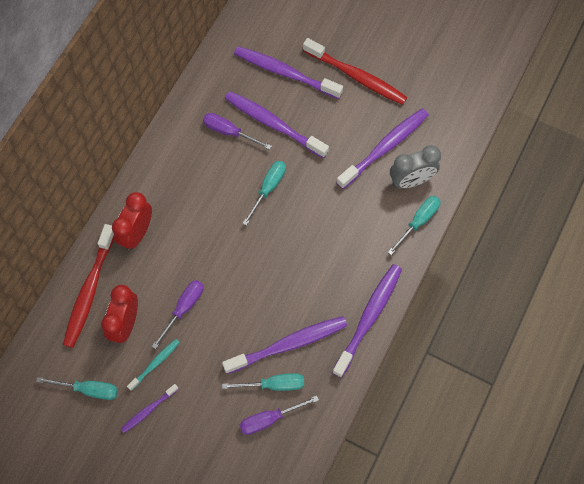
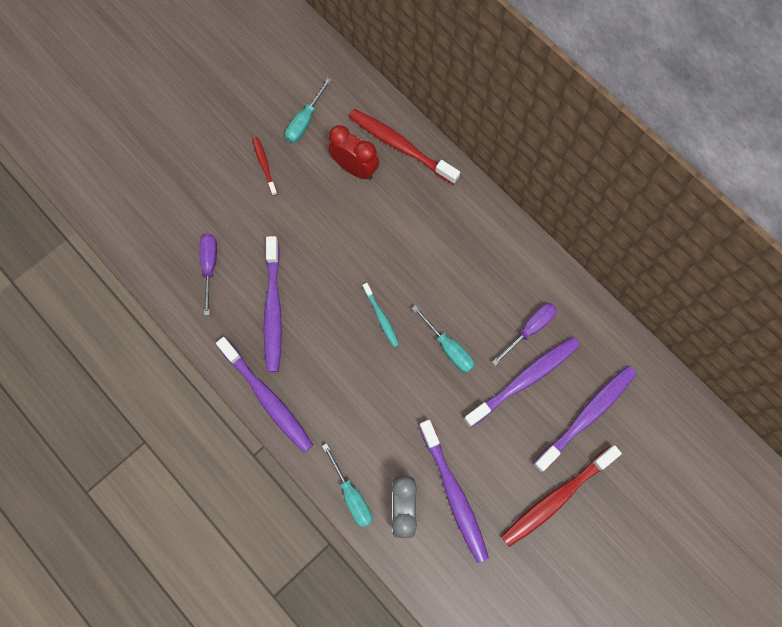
camera: 110 degrees right, 5 degrees up
(137, 233) = (444, 204): red clock -> none
(148, 410) = (264, 165): purple toothbrush -> red toothbrush
(155, 363) = (305, 183): turquoise toothbrush -> turquoise toothbrush (381, 317)
(184, 308) = (349, 224): purple screwdriver -> none
(274, 384) = (240, 282): turquoise screwdriver -> none

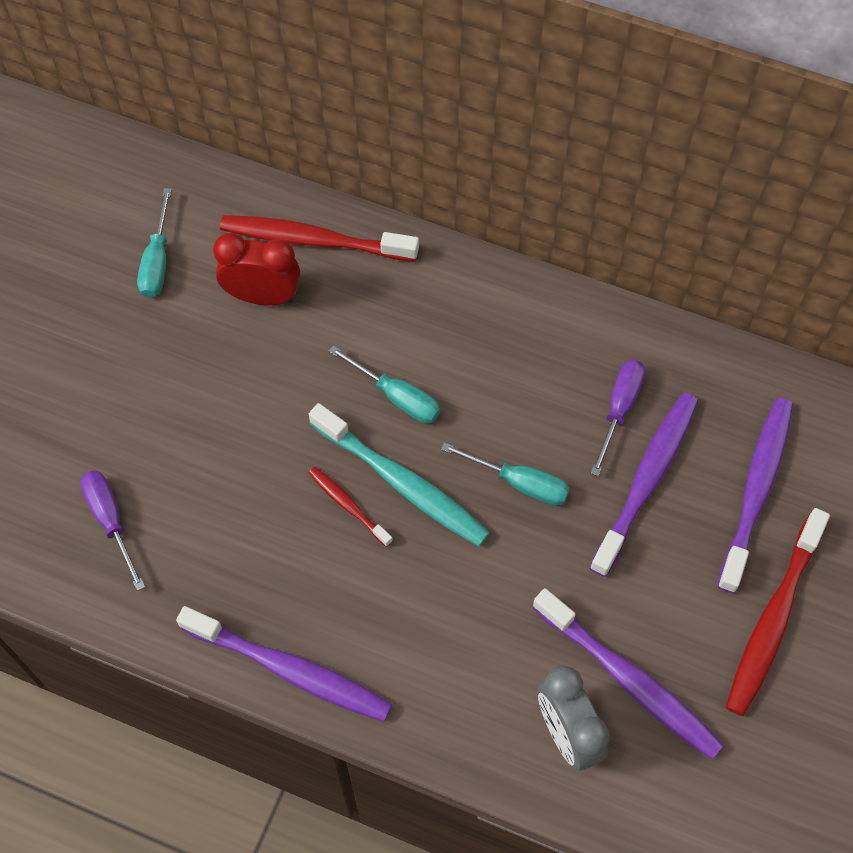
camera: 25 degrees left, 10 degrees down
(264, 165) = (126, 345): red toothbrush -> red toothbrush (348, 505)
(273, 309) = (237, 540): purple toothbrush -> none
(351, 495) = (484, 751): turquoise screwdriver -> turquoise screwdriver (397, 396)
(381, 317) = (402, 483): turquoise toothbrush -> turquoise toothbrush, size x1.94

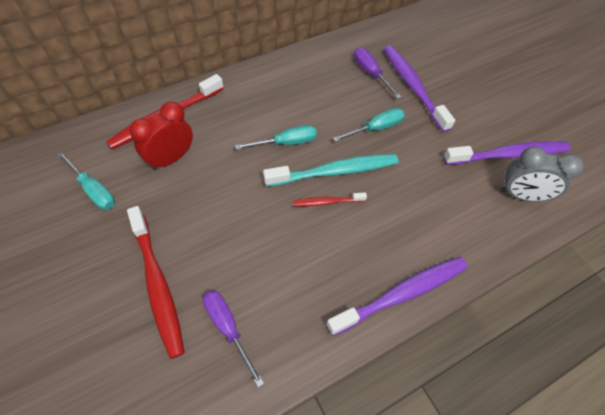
camera: 55 degrees left, 5 degrees down
(111, 521) = (228, 328): purple screwdriver -> purple screwdriver turned 45 degrees clockwise
(756, 490) = (447, 59): purple toothbrush -> none
(773, 619) = (511, 91): red toothbrush -> red toothbrush (157, 284)

